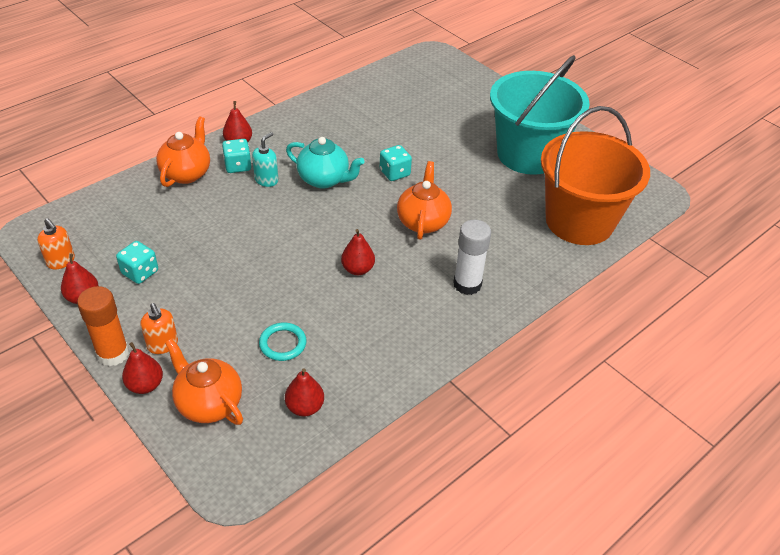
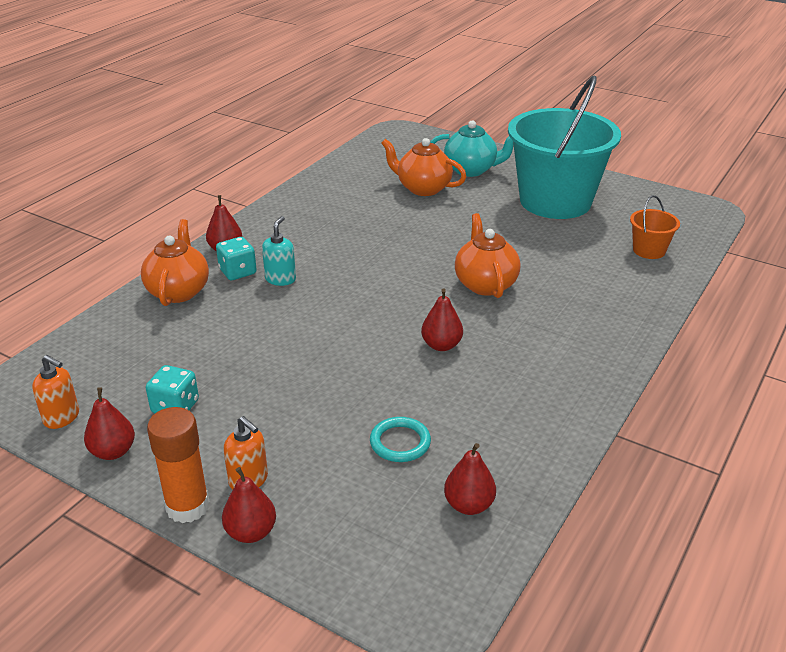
camera: 15 degrees left, 10 degrees down
(208, 403) = (346, 532): orange teapot -> orange teapot (423, 188)
(324, 179) = (348, 265): turquoise teapot -> turquoise teapot (471, 170)
(394, 173) = (424, 244): turquoise dice -> none
(467, 284) = (573, 333): white glue stick -> none
(579, 221) = (649, 250): orange bucket -> orange bucket, size x0.41

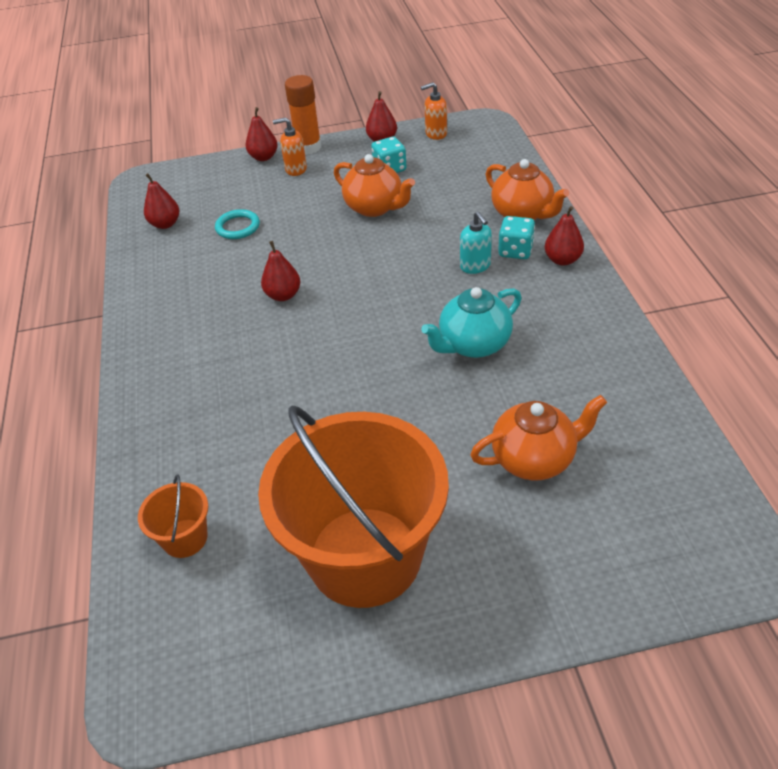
camera: 140 degrees right, 10 degrees up
(471, 170) = (533, 544): turquoise teapot -> turquoise teapot (473, 345)
(485, 284) = (312, 371): orange teapot -> orange teapot (375, 208)
(555, 201) = (364, 556): turquoise bucket -> orange bucket

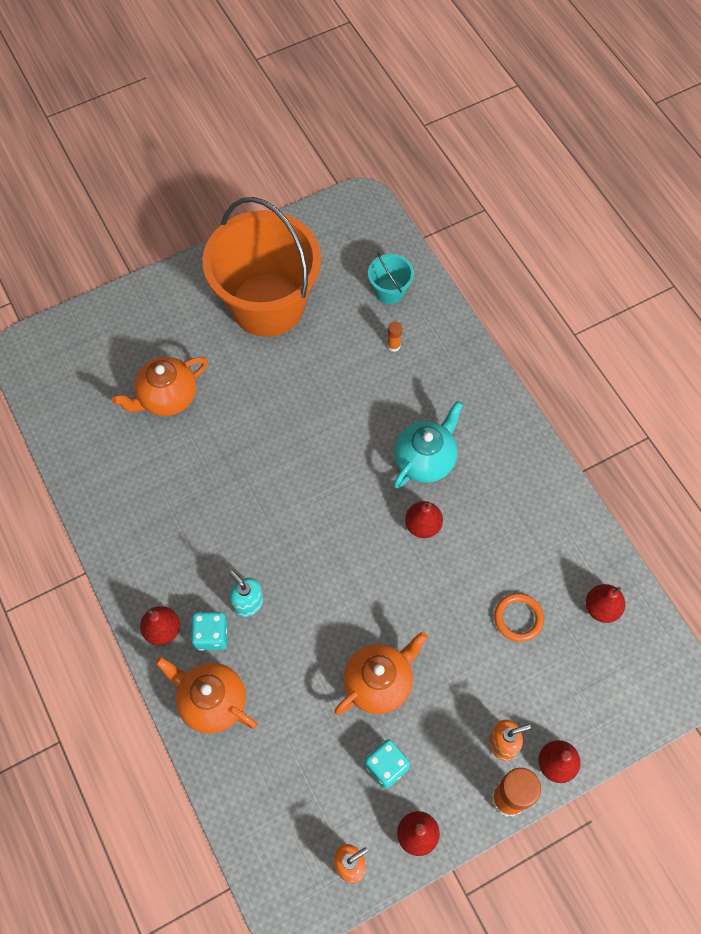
camera: 160 degrees right, 20 degrees up
(185, 538) = (389, 291): orange bucket -> turquoise bucket
(219, 465) = (393, 346): none -> orange glue stick
(238, 227) = (518, 618): turquoise ring -> orange ring
(375, 208) = (379, 682): orange teapot -> orange teapot turned 120 degrees clockwise
(473, 345) = (231, 498): turquoise teapot -> turquoise teapot (425, 459)

